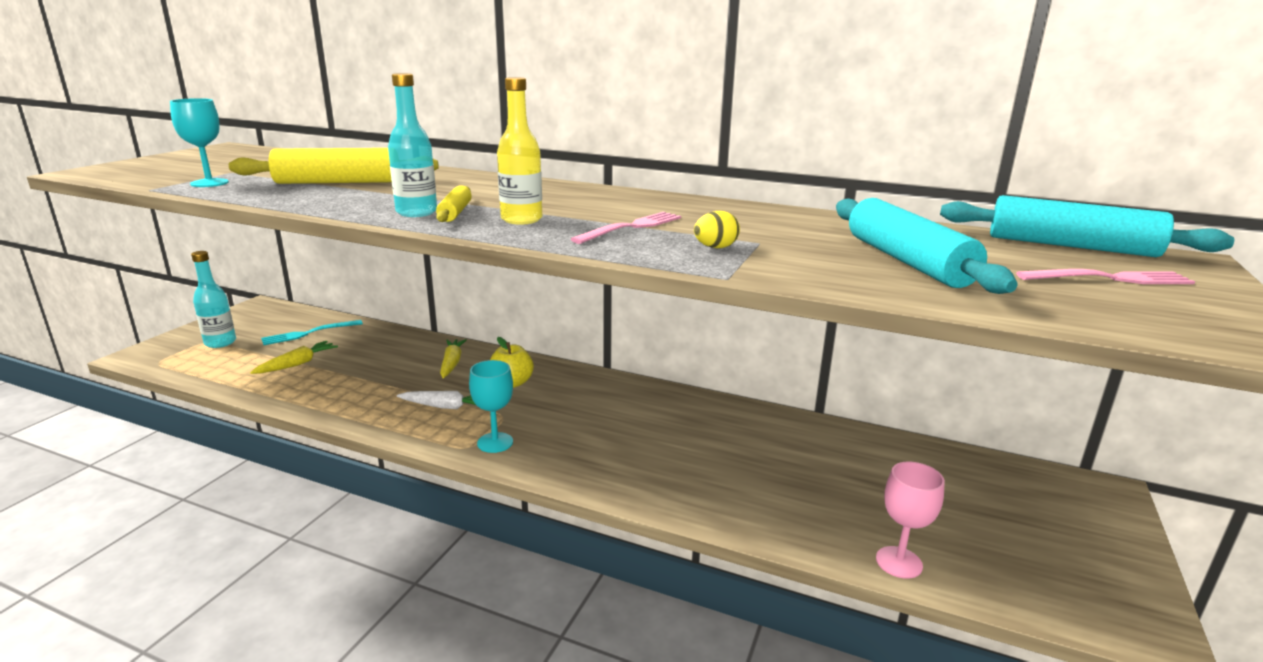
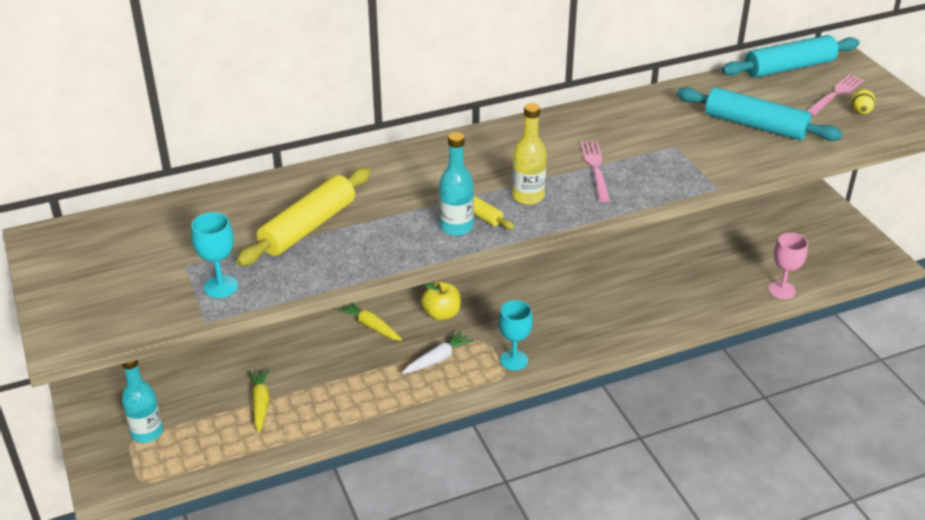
camera: 45 degrees left, 15 degrees up
(308, 333) = (200, 376): turquoise fork -> none
(715, 247) = (667, 164): yellow egg -> yellow egg (860, 112)

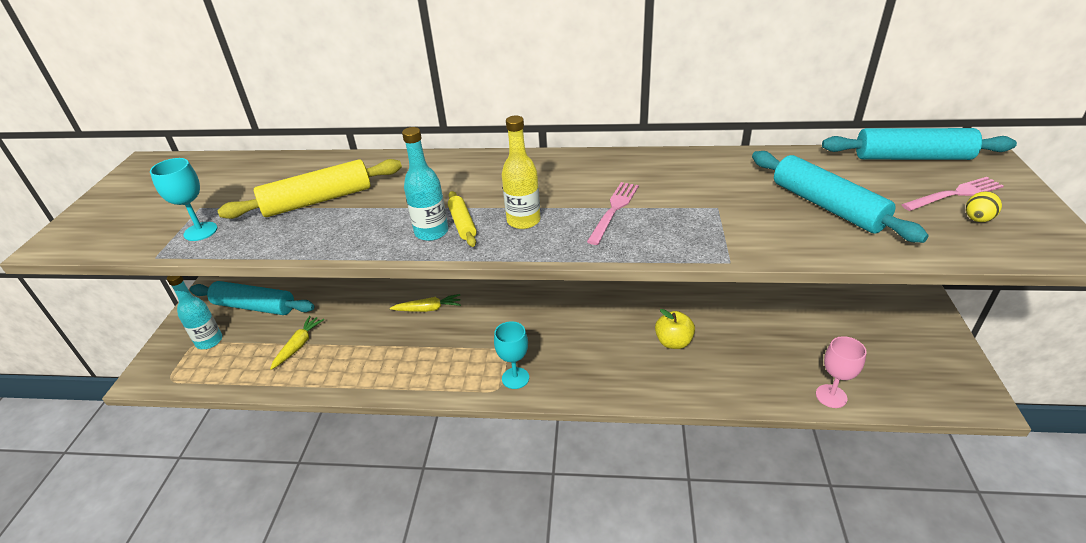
camera: 30 degrees right, 0 degrees up
(163, 383) = (255, 306): none -> turquoise rolling pin
(371, 326) = (428, 309): yellow carrot -> yellow carrot turned 105 degrees clockwise
(437, 359) = (454, 355): white carrot -> none
(441, 314) = (489, 316): yellow apple -> yellow apple (673, 342)

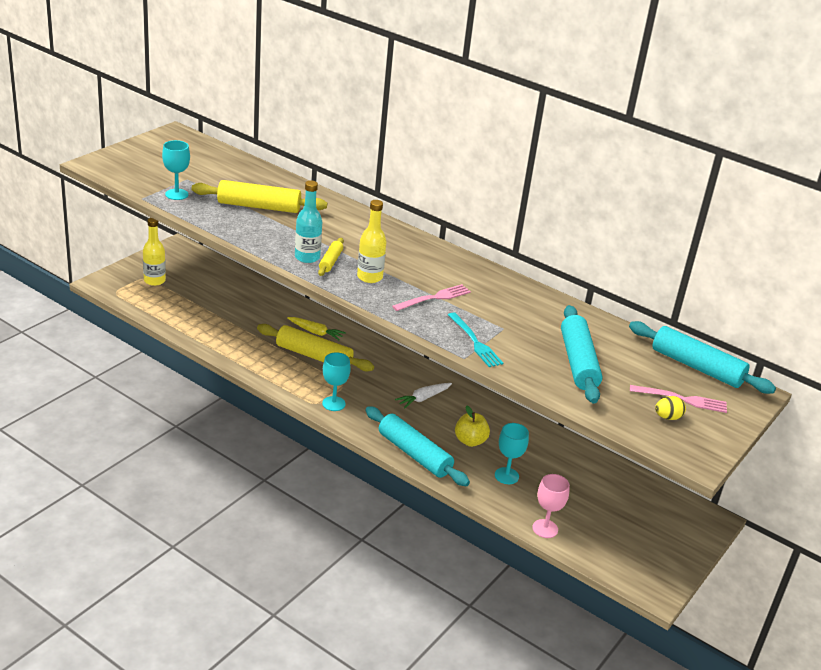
camera: 25 degrees right, 5 degrees down
(209, 341) = (154, 281): turquoise bottle -> yellow bottle
(255, 306) = (199, 272): turquoise rolling pin -> turquoise rolling pin (414, 454)
(298, 345) = (209, 312): yellow carrot -> none
(448, 335) = (314, 356): none -> yellow rolling pin
(590, 322) = (423, 398): none -> white carrot
(715, 237) = (475, 342): none -> turquoise fork
(740, 359) = (506, 476): none -> turquoise goblet

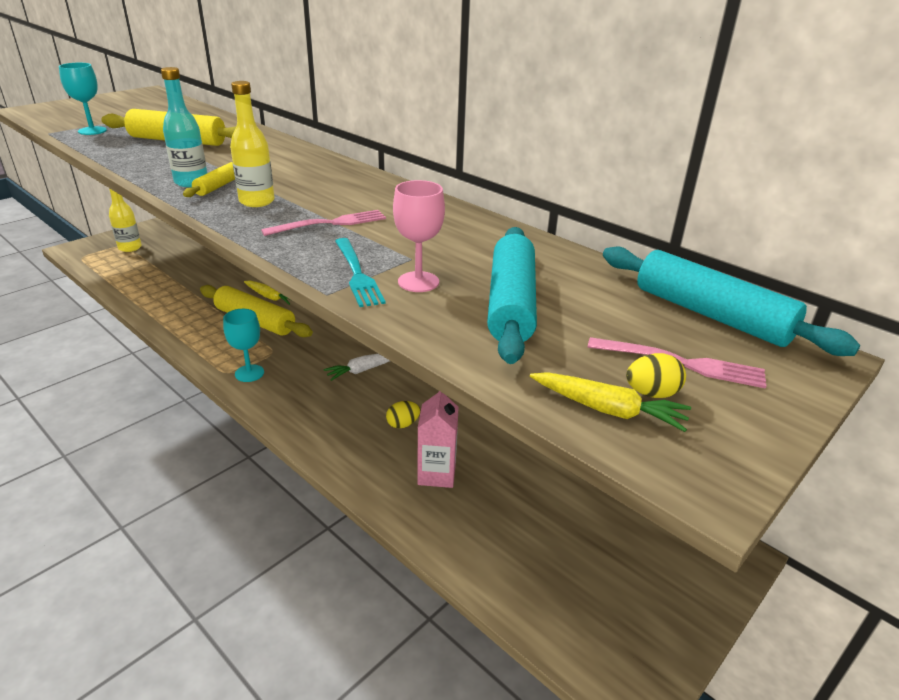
camera: 10 degrees right, 0 degrees up
(414, 454) = (321, 439): turquoise rolling pin -> none
(470, 441) = (403, 424): yellow apple -> yellow egg
(506, 476) = (437, 474): turquoise goblet -> pink carton
(545, 528) = (470, 560): pink goblet -> pink goblet (418, 282)
(646, 427) = (608, 410): none -> yellow carrot

